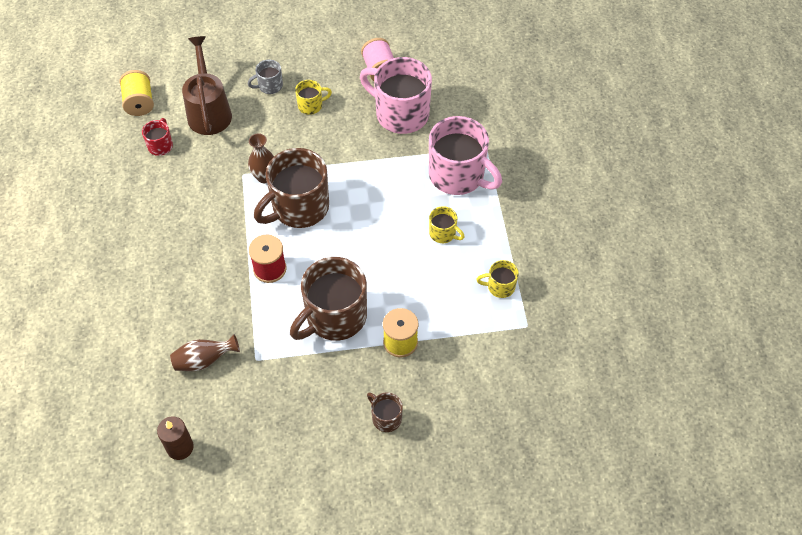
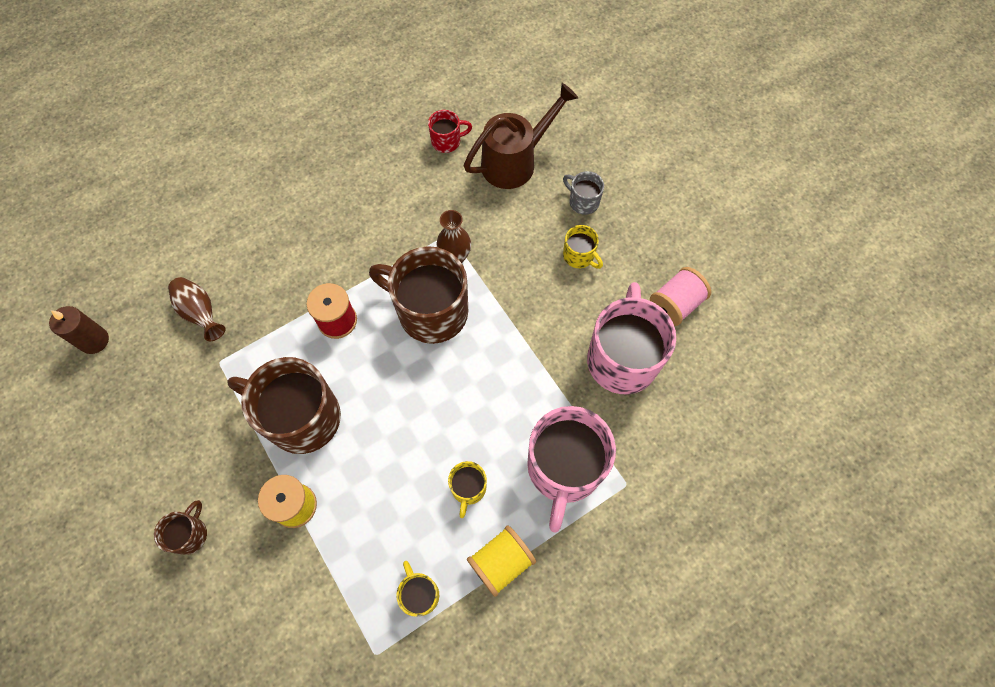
camera: 65 degrees right, 10 degrees up
(139, 103) = (491, 95): yellow spool -> yellow spool (501, 562)

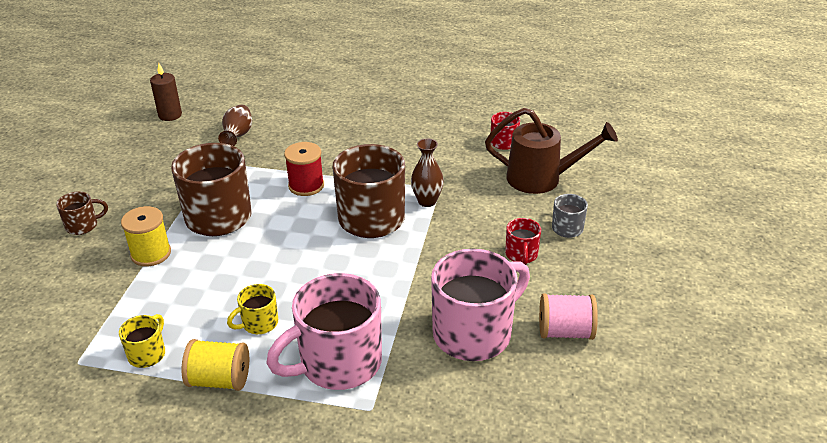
camera: 45 degrees right, 30 degrees down
(579, 256) = (521, 255): yellow mug -> red mug

